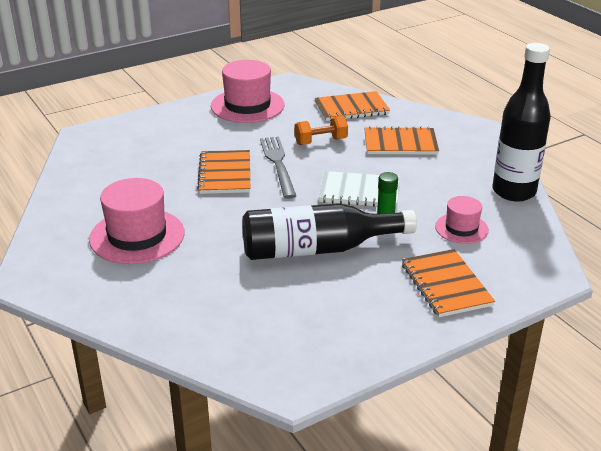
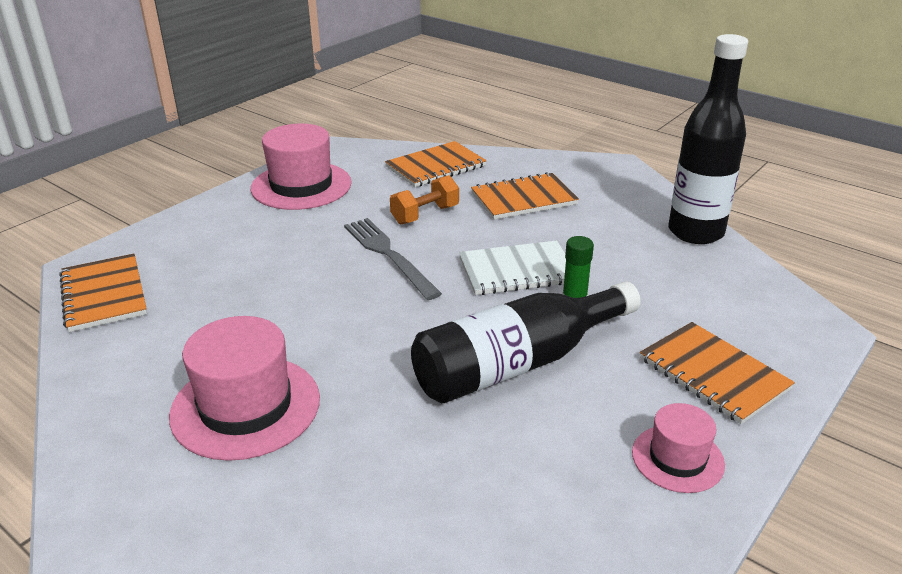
camera: 20 degrees left, 0 degrees up
(225, 174) = (325, 283): orange notebook -> orange notebook (104, 294)
(461, 228) = (673, 292): pink hat -> pink hat (677, 458)

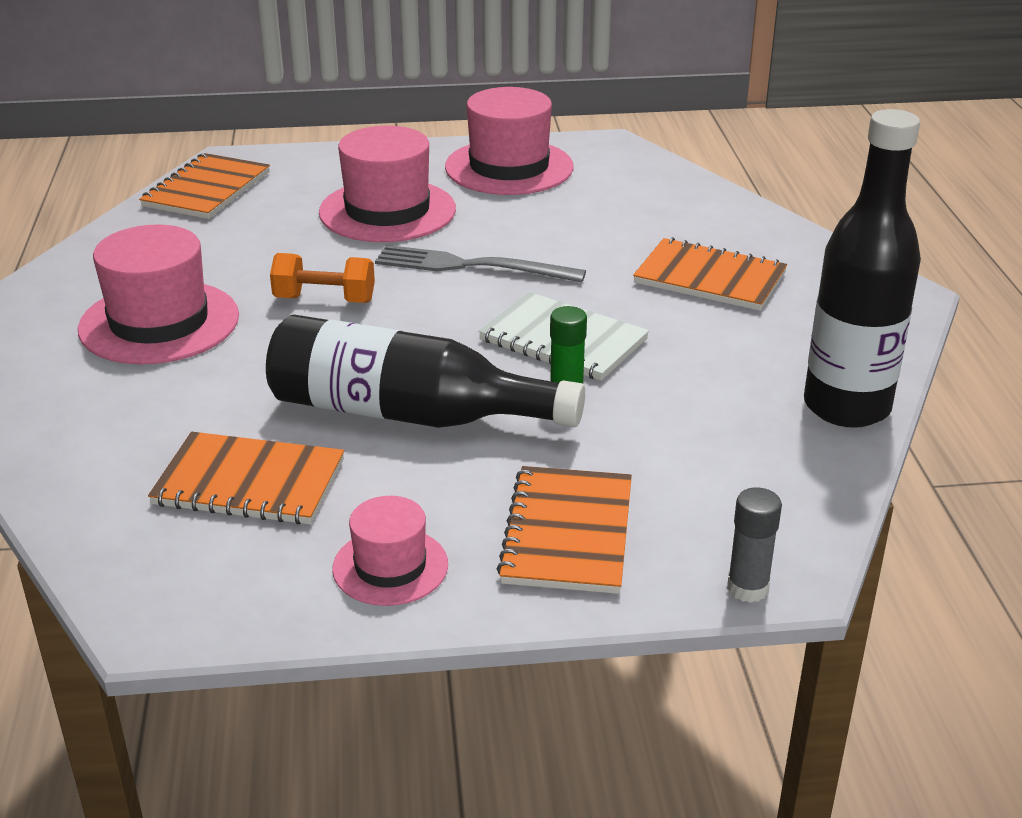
camera: 45 degrees right, 0 degrees up
(272, 247) = (387, 211): none -> pink hat
(389, 255) = (471, 266): grey fork -> grey fork turned 90 degrees counterclockwise
(425, 215) = (574, 246): orange dumbbell -> orange dumbbell (324, 300)
(435, 167) = (677, 205): orange notebook -> orange notebook (249, 482)
(824, 346) = (747, 588): none -> grey glue stick

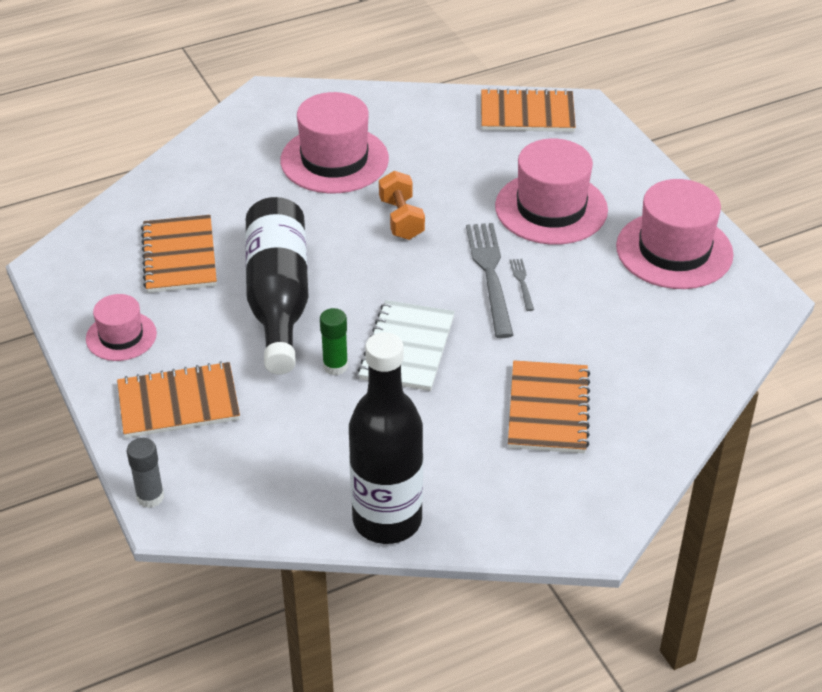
camera: 70 degrees right, 10 degrees up
(499, 251) = (522, 282): none -> grey fork

